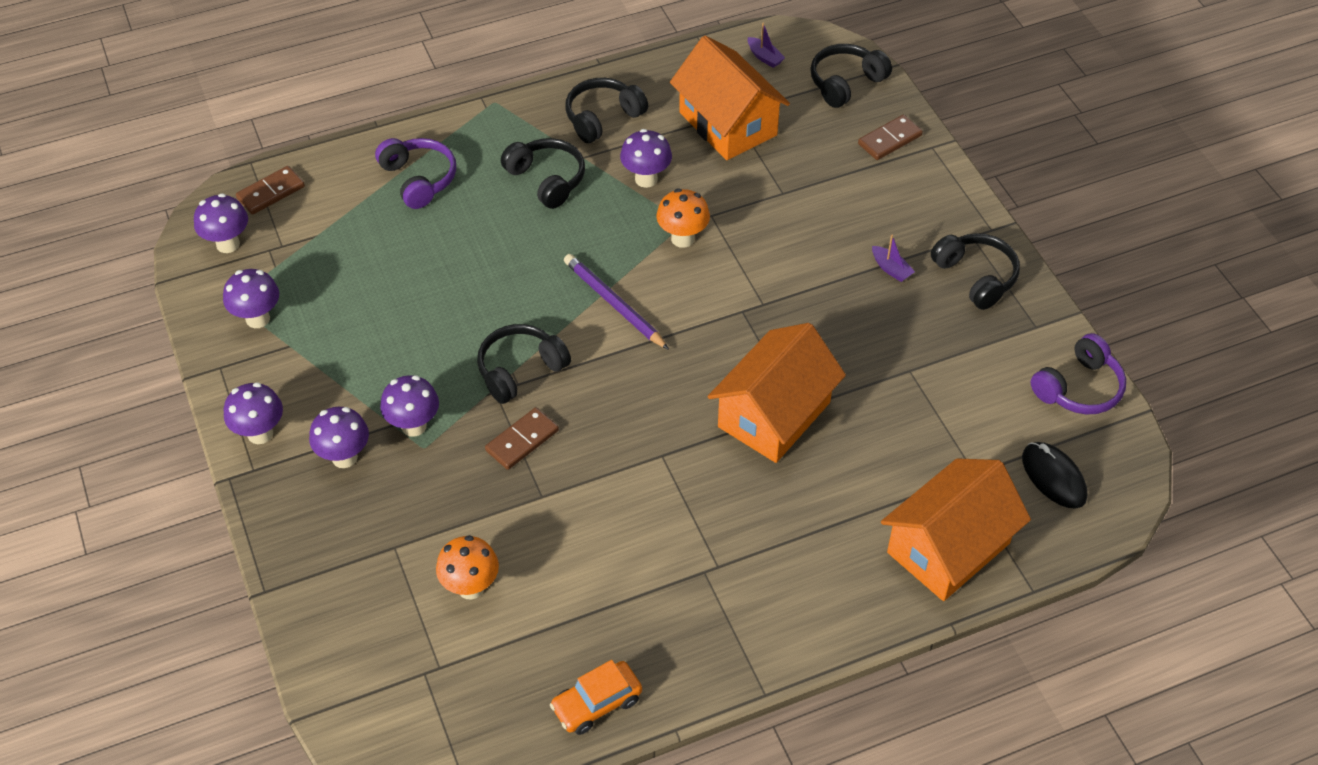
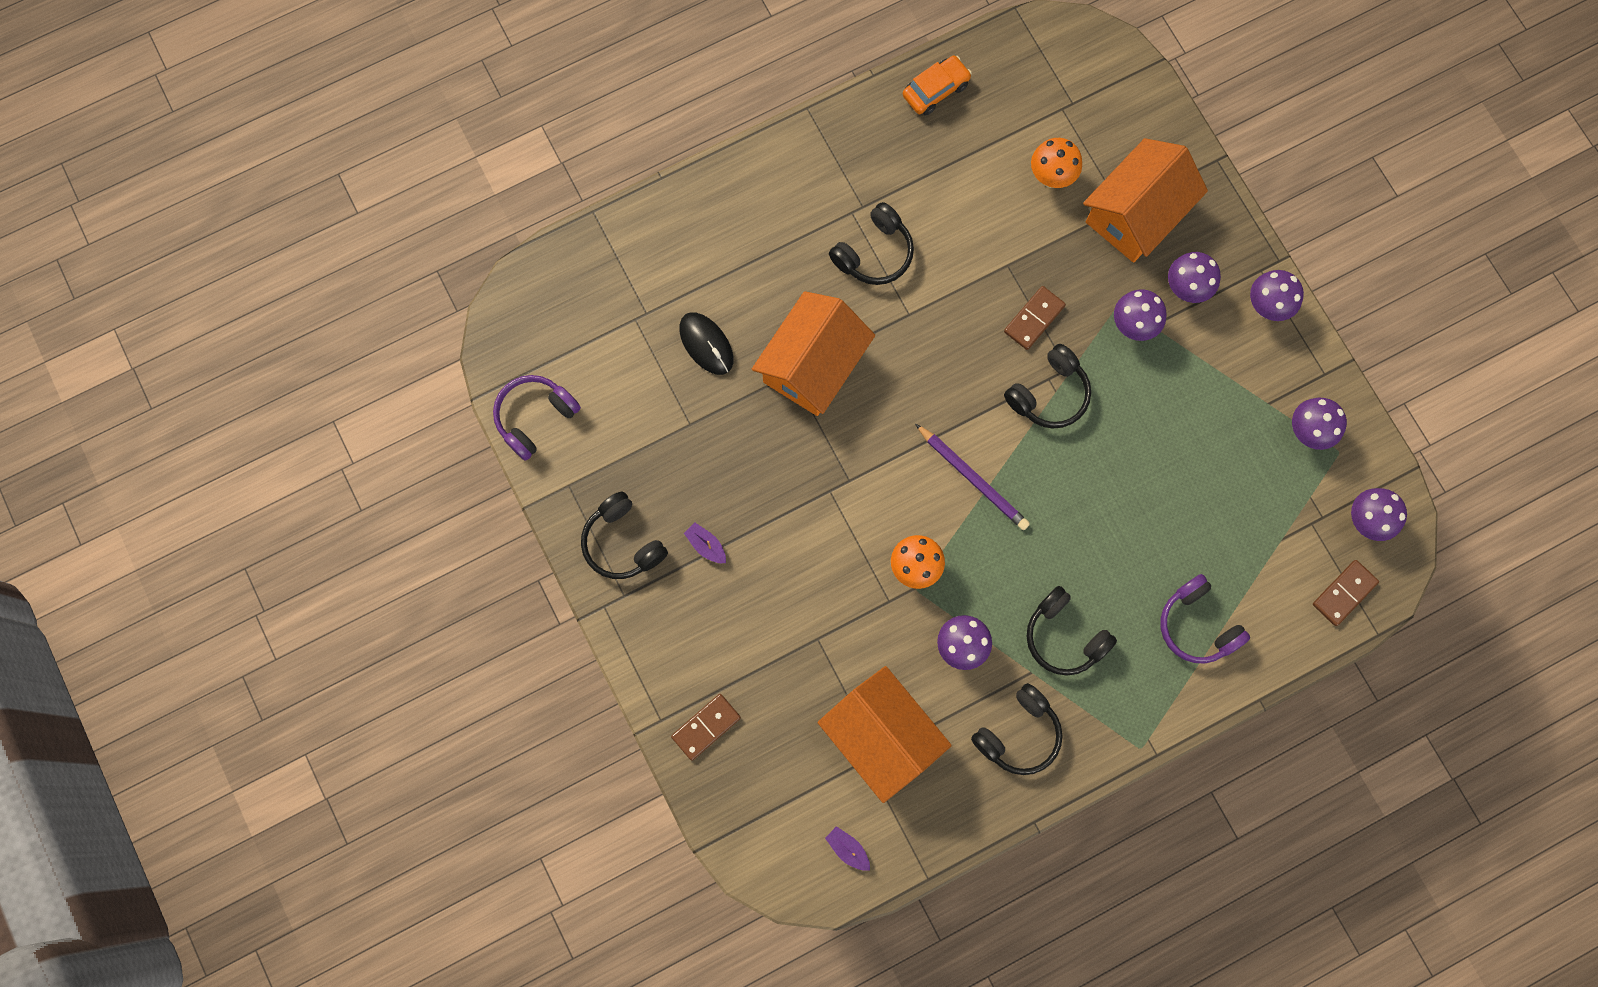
camera: 175 degrees right, 25 degrees up
(846, 83) = (754, 813): black headphones -> black headphones (874, 253)
(948, 548) = (661, 245): orange house -> orange house (1136, 214)
(1053, 477) = (567, 320): black mouse -> black mouse (706, 344)

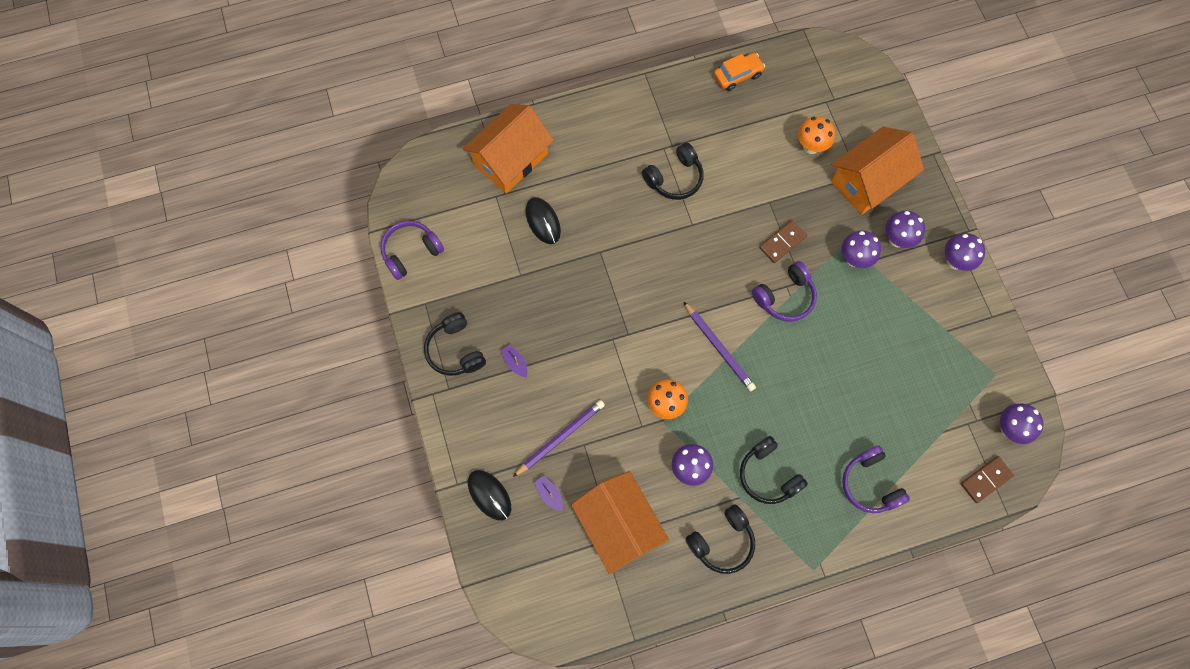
camera: 10 degrees right, 5 degrees down
(706, 727) = (489, 495): brown domino -> black mouse
(785, 635) = (560, 438): none -> purple pencil
(813, 365) = (617, 248): orange house -> orange house (511, 159)
(848, 849) = (578, 606): purple boat -> purple boat (549, 494)
(1049, 394) = (785, 297): black headphones -> purple headphones
(1307, 432) = (973, 356): purple mushroom -> none

